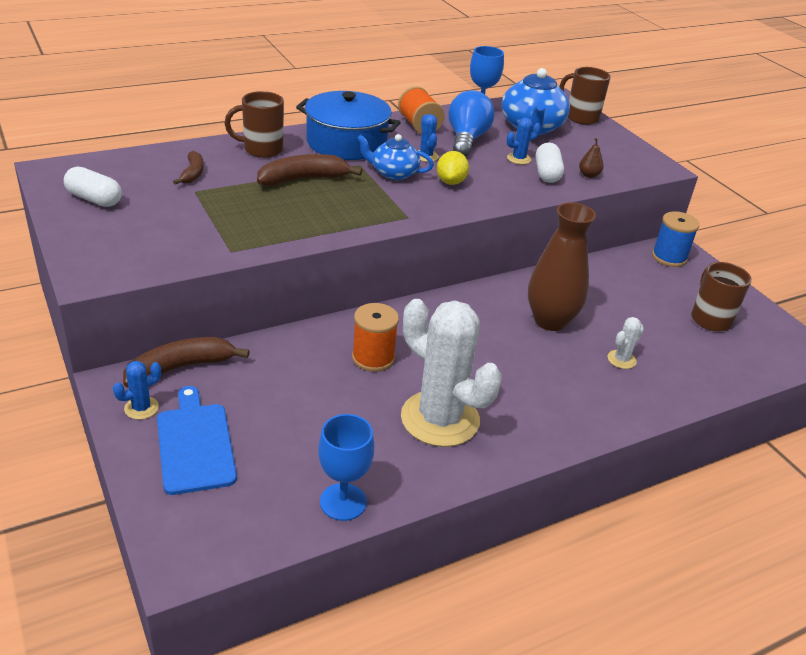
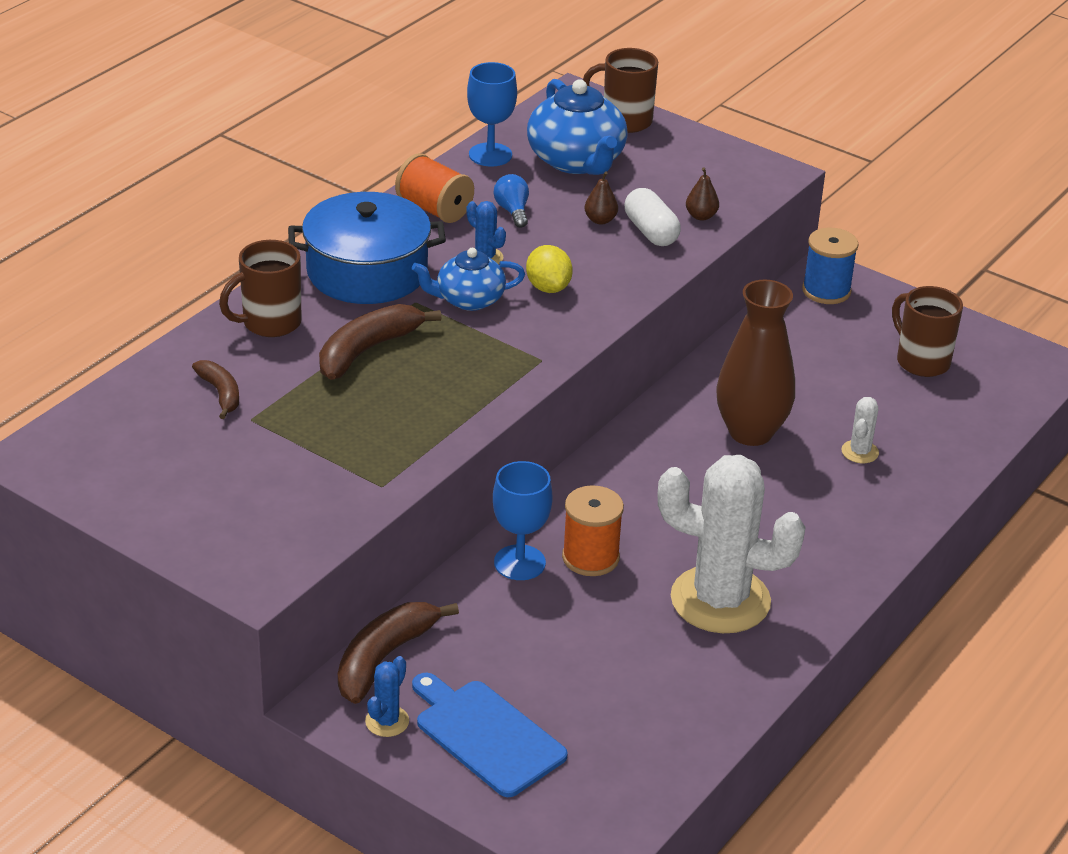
camera: 25 degrees left, 0 degrees up
(94, 199) = (139, 478): white capsule -> none
(343, 502) = (693, 729): blue goblet -> blue goblet (519, 563)
(467, 139) = (512, 211): blue light bulb -> blue light bulb, size x0.52
(519, 159) = (600, 220): blue cactus -> brown pear

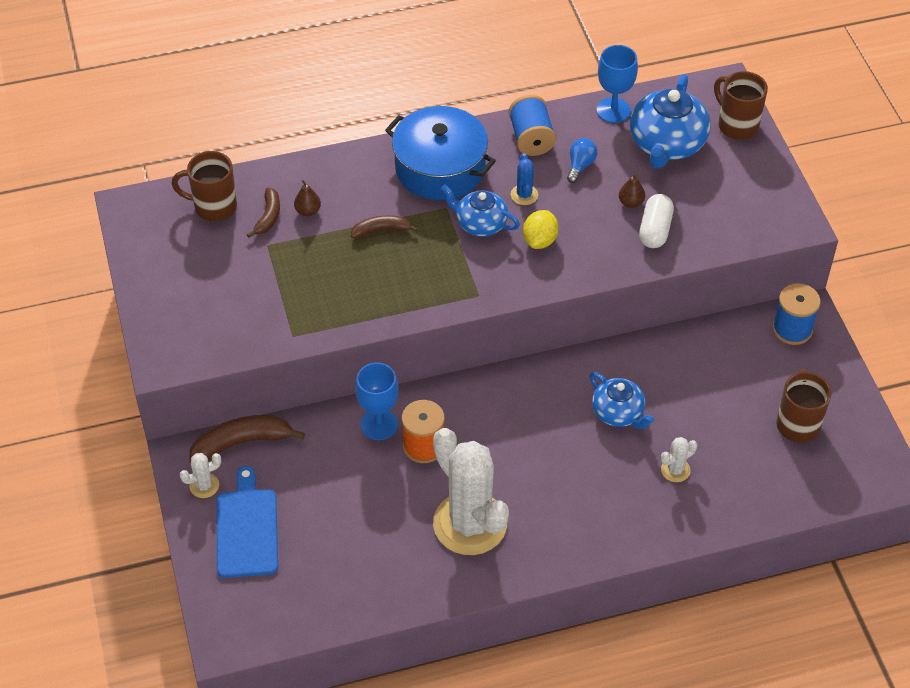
camera: 40 degrees right, 15 degrees up
(269, 323) = (344, 178): brown mug -> brown mug (213, 207)
(367, 350) = (381, 230): brown banana -> brown banana, size x0.60
(387, 721) = (204, 486): blue cactus -> white cactus
(434, 209) = (531, 139): orange spool -> blue spool
(701, 216) = (703, 234): brown pear -> brown pear (308, 211)
(750, 432) = (618, 413): brown vase -> blue teapot

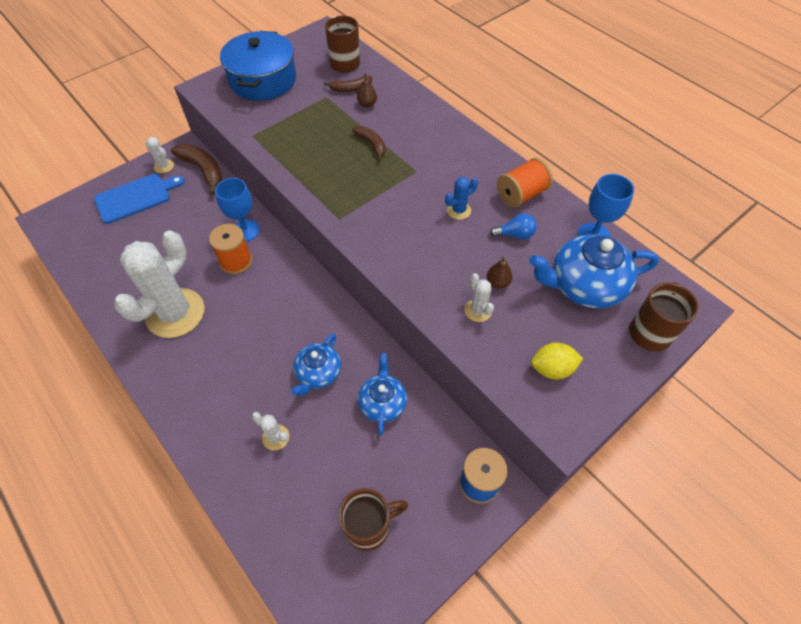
camera: 65 degrees right, 5 degrees up
(440, 168) = (452, 154): blue pot -> blue pot (263, 80)
(480, 223) = (412, 195): blue teapot -> blue teapot (382, 403)
(531, 139) = (521, 195): blue spool -> orange spool
(540, 240) = (417, 236): yellow lemon -> yellow lemon (552, 369)
(655, 230) = (478, 310): white capsule -> white cactus

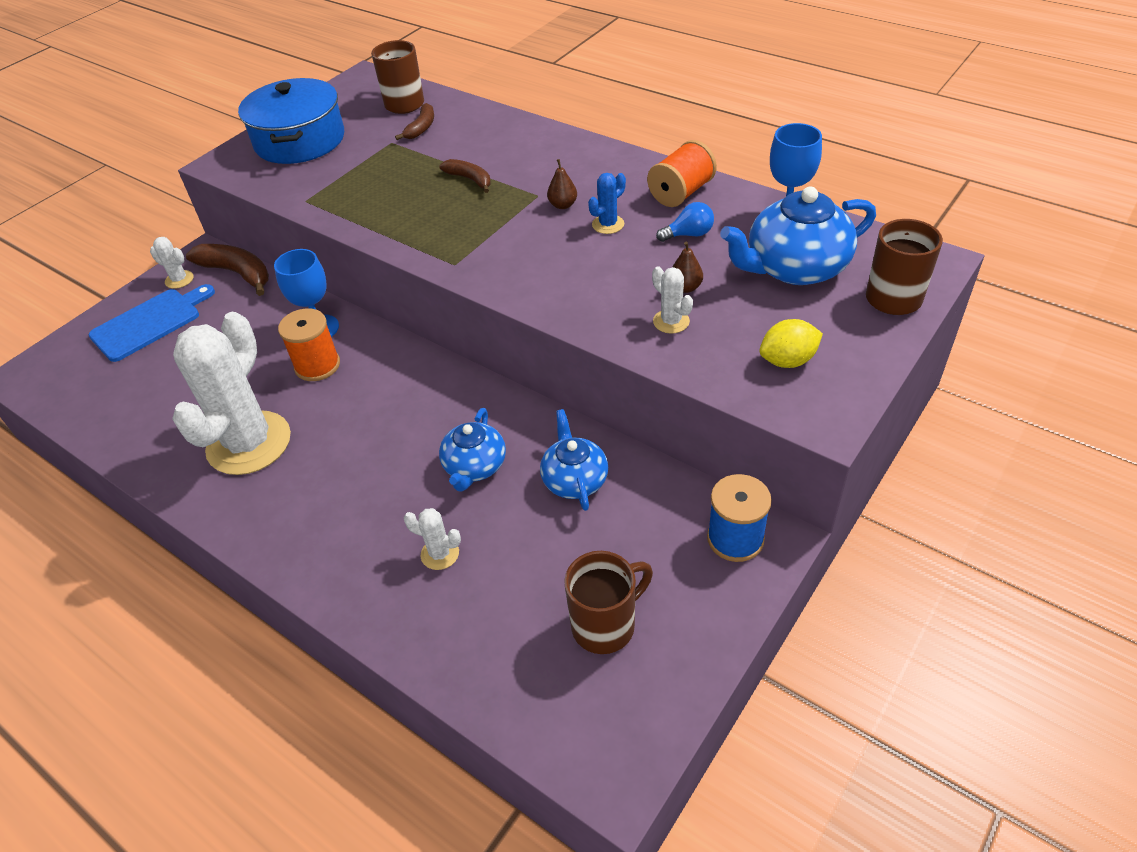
camera: 10 degrees left, 10 degrees down
(351, 89) = (421, 128): brown banana -> brown banana turned 45 degrees counterclockwise
(367, 104) = (449, 140): brown pear -> brown pear (563, 205)

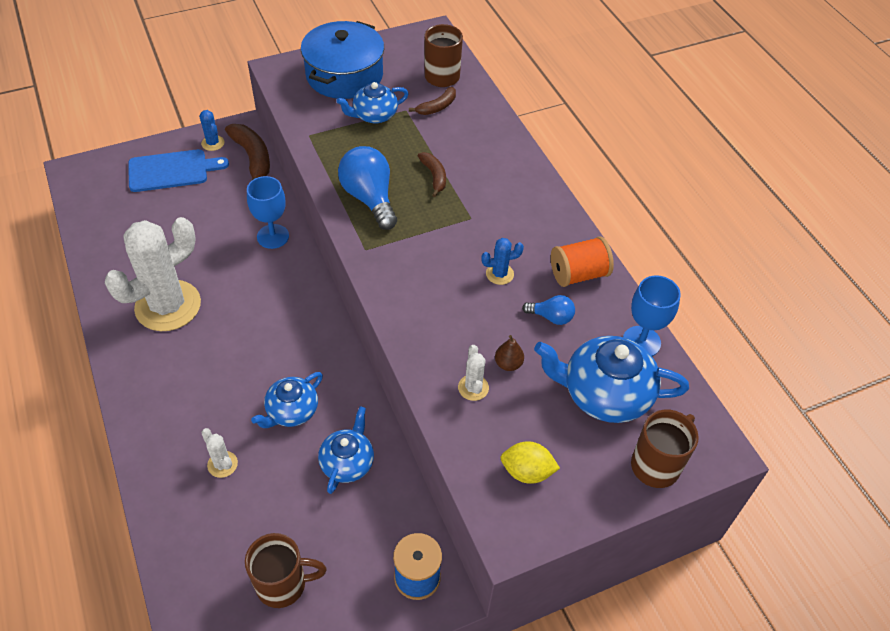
camera: 25 degrees right, 5 degrees up
(179, 279) = (213, 143): white cactus -> blue cactus
(317, 365) = (250, 267): orange spool -> none
(362, 158) = (374, 115): none -> blue teapot
(419, 223) = (369, 198): none -> blue light bulb
(563, 205) = (481, 237): brown pear -> none

